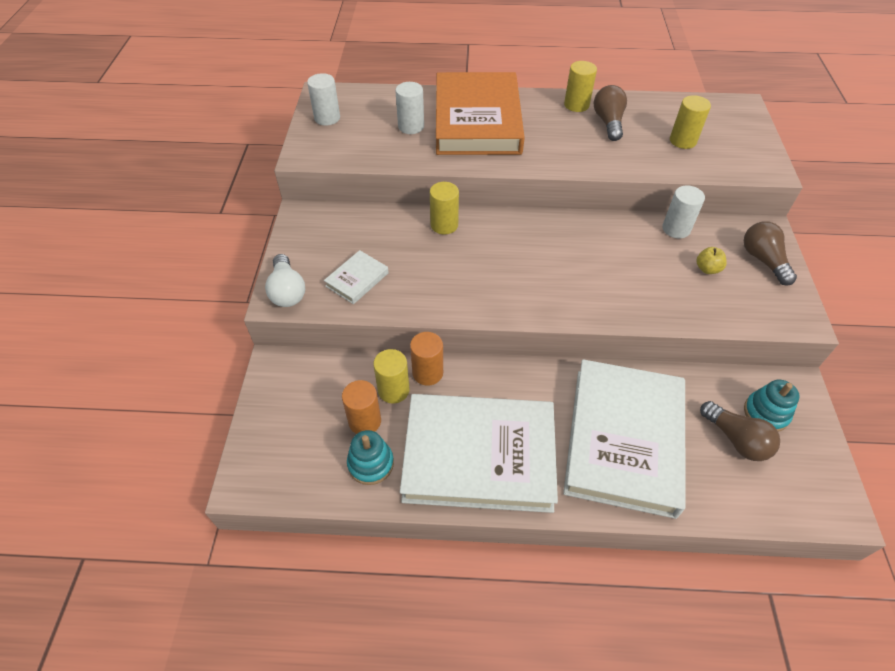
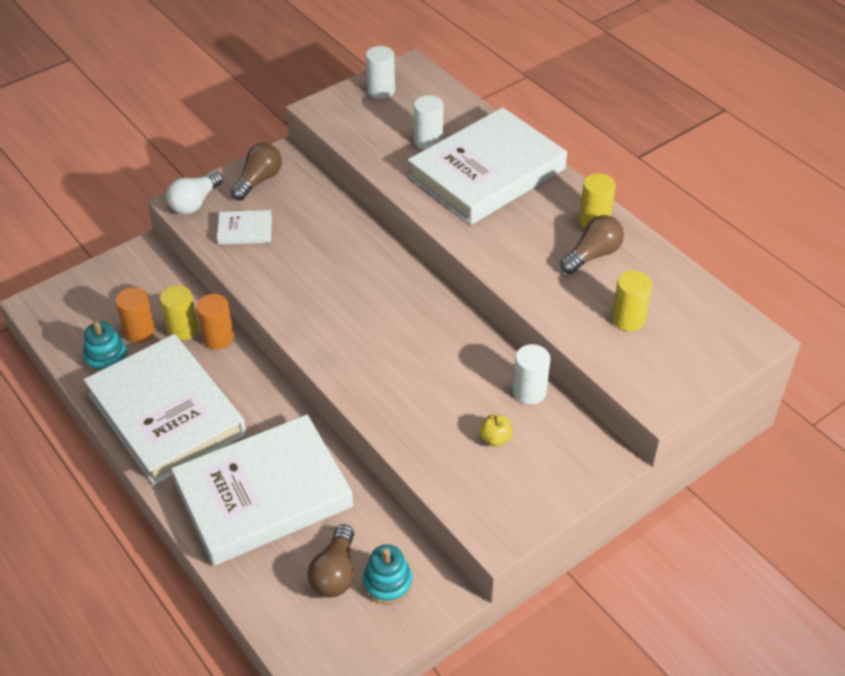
camera: 50 degrees right, 5 degrees down
(444, 225) = (361, 241): yellow cylinder -> none
(477, 120) = (487, 173): orange book -> white book
(763, 260) = (555, 475): brown light bulb -> brown light bulb (258, 180)

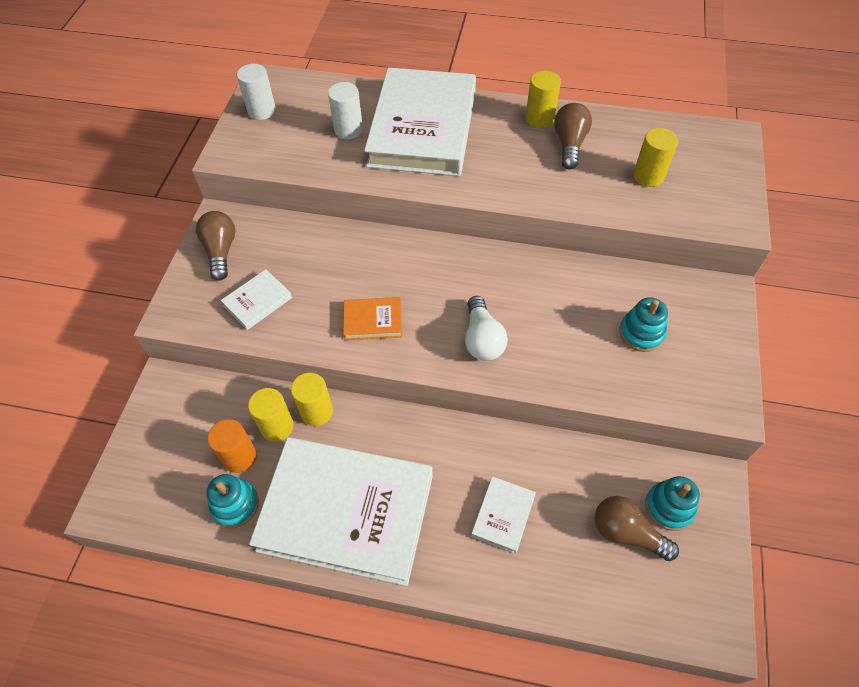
camera: 40 degrees left, 10 degrees up
(195, 203) = (184, 307): white light bulb -> white light bulb (482, 339)
(218, 338) = (316, 411): orange cylinder -> yellow cylinder
(263, 495) = (503, 515): white book -> white book, size x0.41
(306, 294) = (373, 321): none -> orange book
(335, 573) = (626, 533): brown light bulb -> brown light bulb turned 150 degrees clockwise
(495, 439) = (641, 333): yellow apple -> turquoise stacking toy
(529, 391) = (620, 280): white cylinder -> none

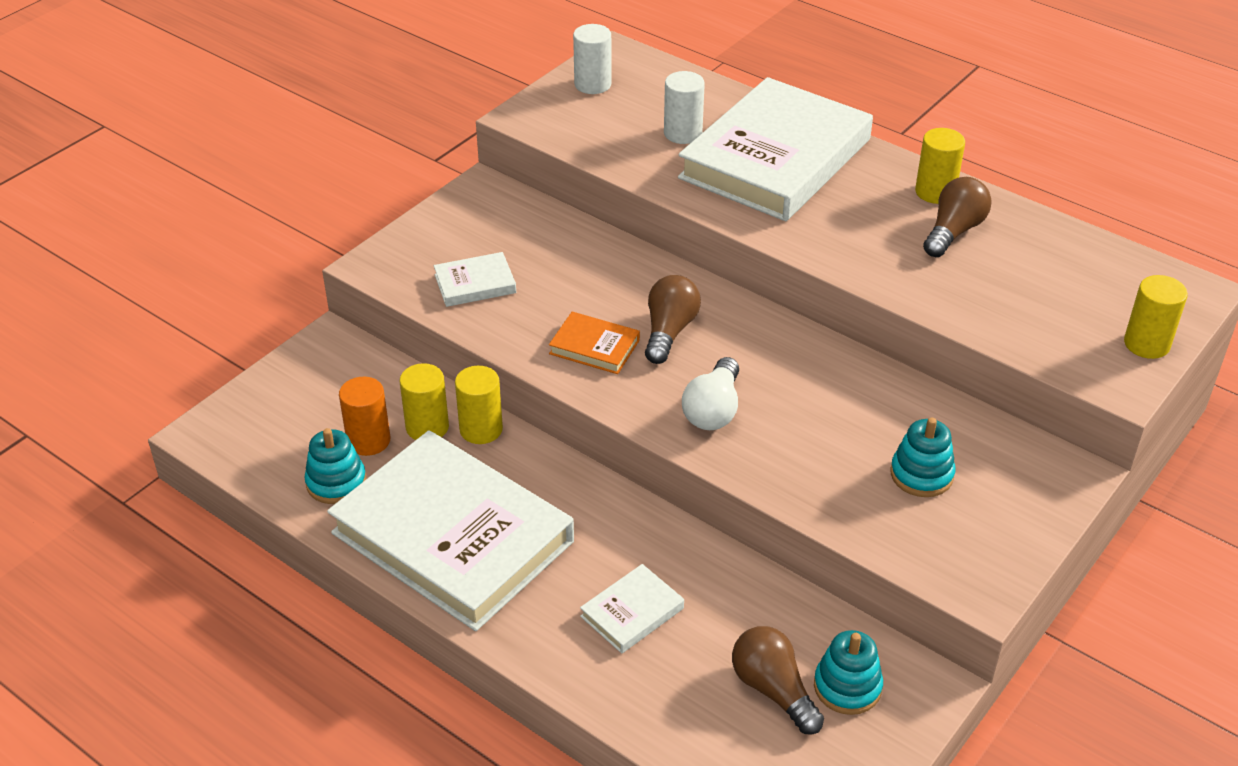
camera: 25 degrees right, 15 degrees down
(221, 251) = (465, 221): brown light bulb -> brown light bulb (669, 331)
(648, 176) = (1034, 297): yellow cylinder -> yellow cylinder (1146, 344)

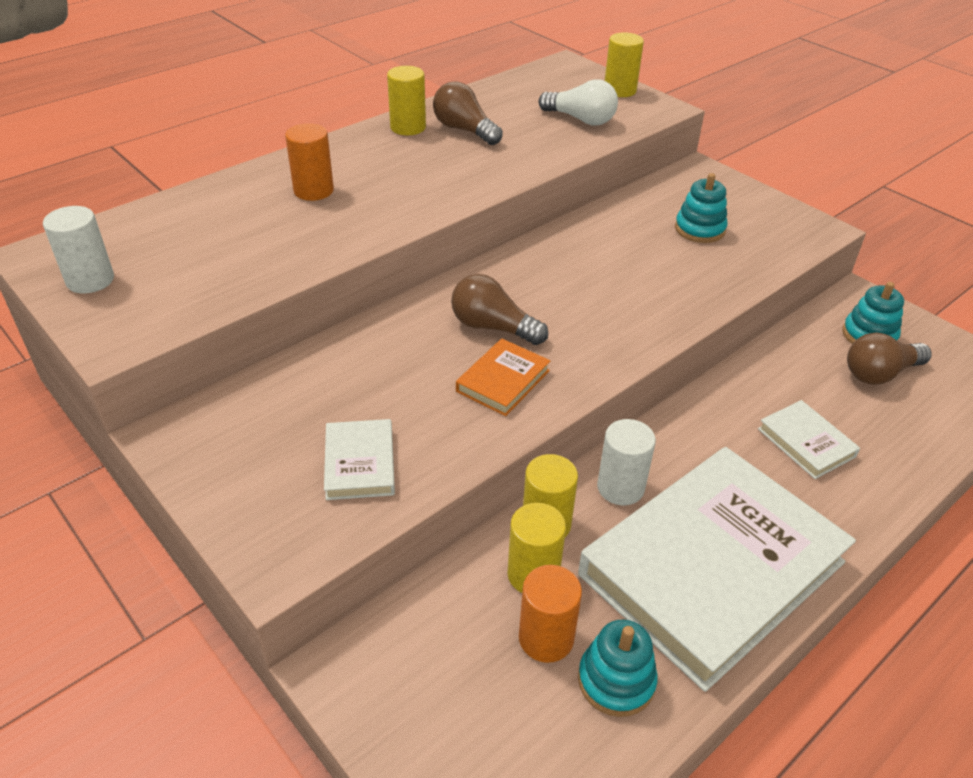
camera: 80 degrees left, 0 degrees up
(683, 133) = (234, 235): white cylinder -> white cylinder (620, 487)
(713, 410) = (611, 318): white light bulb -> white light bulb (581, 119)
(775, 159) = (313, 191): white book -> orange cylinder

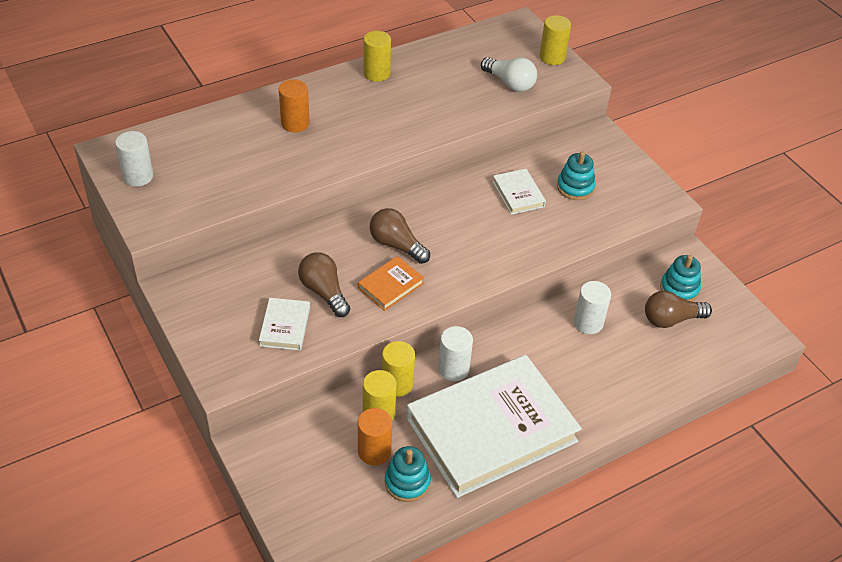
camera: 10 degrees right, 5 degrees up
(464, 130) = (418, 82): brown light bulb -> brown light bulb (324, 292)
(776, 395) = (588, 323): none -> white cylinder
(806, 443) = (592, 360): white book -> white book (518, 194)

